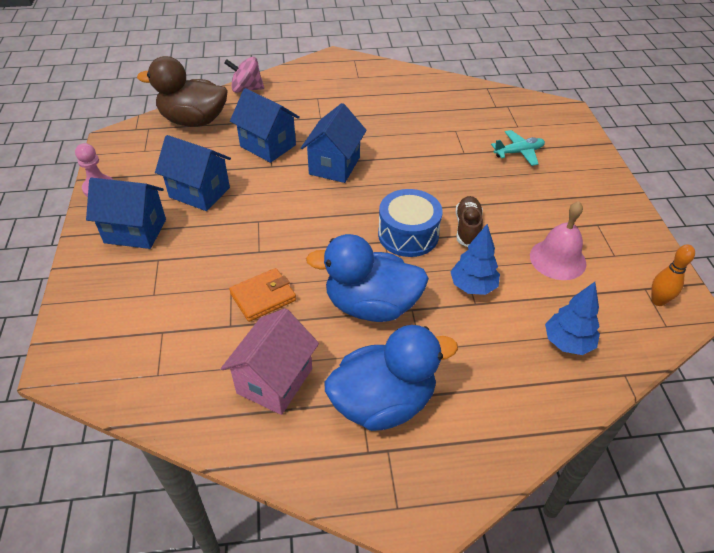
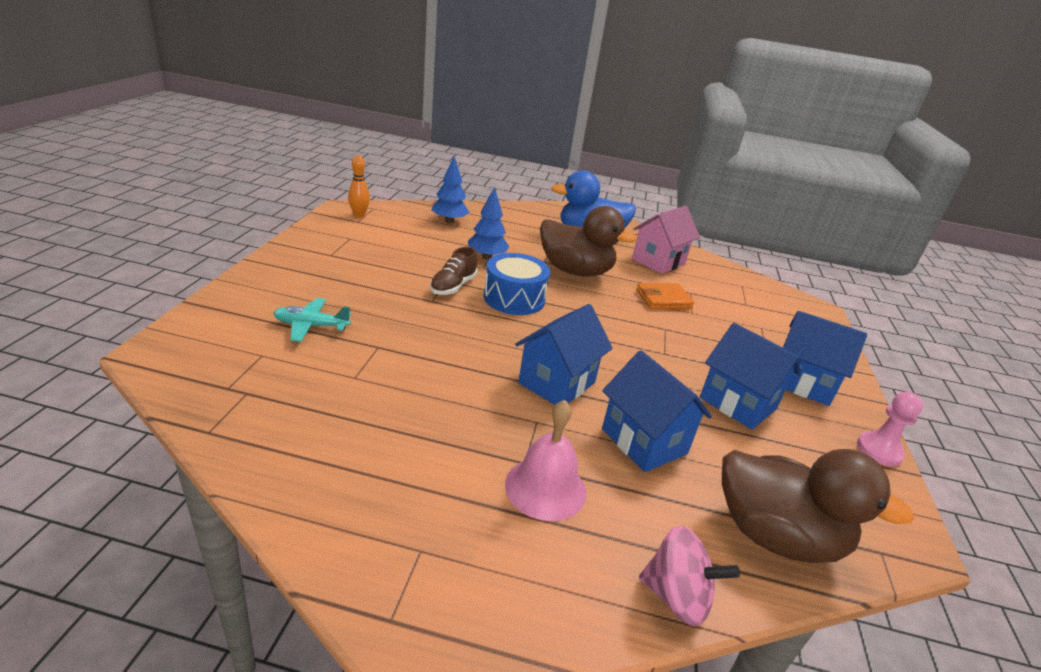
camera: 165 degrees left, 15 degrees down
(371, 305) = (575, 271): blue duck -> brown duck
(557, 259) = (399, 249): pink bell -> pink bell (545, 488)

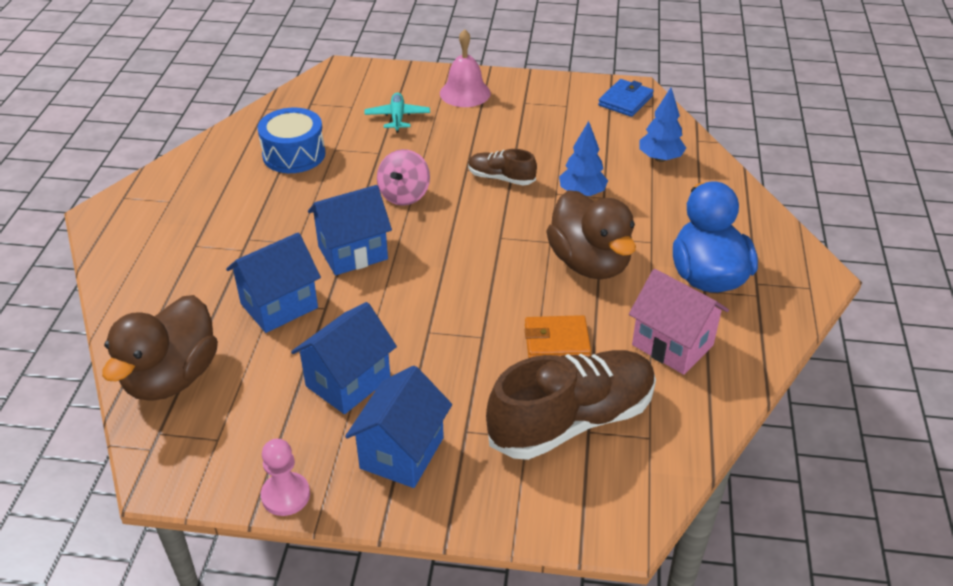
camera: 90 degrees right, 10 degrees up
(359, 215) = (625, 101): orange bowling pin -> blue wallet
(514, 298) = (496, 219): blue drum -> blue drum (294, 154)
(545, 488) = (222, 250): pink bell -> pink bell (465, 93)
(557, 383) = (353, 253): blue house -> blue house turned 60 degrees counterclockwise
(575, 271) = (589, 263): brown duck -> brown duck turned 45 degrees counterclockwise
(663, 299) = (556, 341): orange wallet -> orange wallet turned 75 degrees counterclockwise
(676, 596) = (123, 312): pink spinning top -> pink spinning top (404, 195)
(739, 308) = (571, 421): none -> brown shoe

